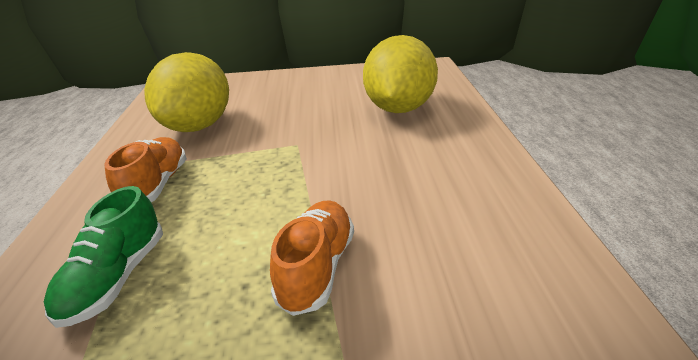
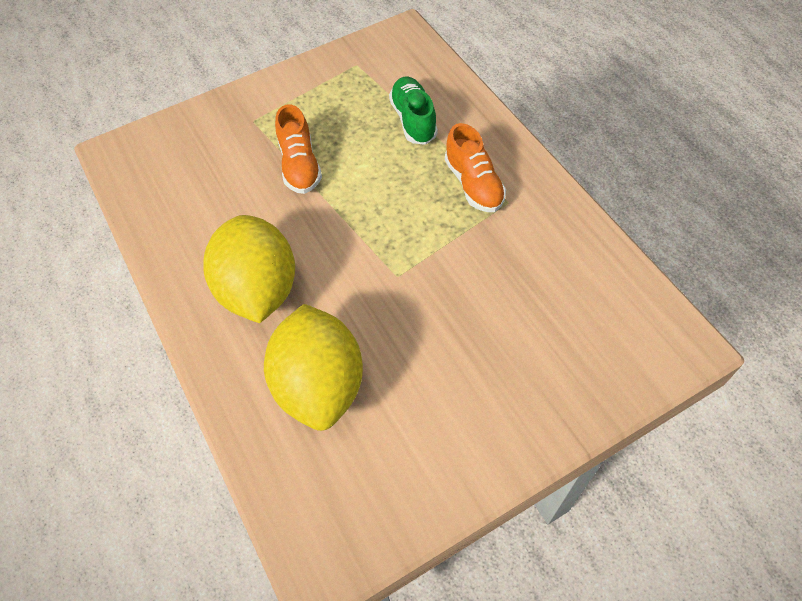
camera: 155 degrees right, 25 degrees up
(198, 126) = (529, 268): yellow lemon -> yellow lemon (259, 290)

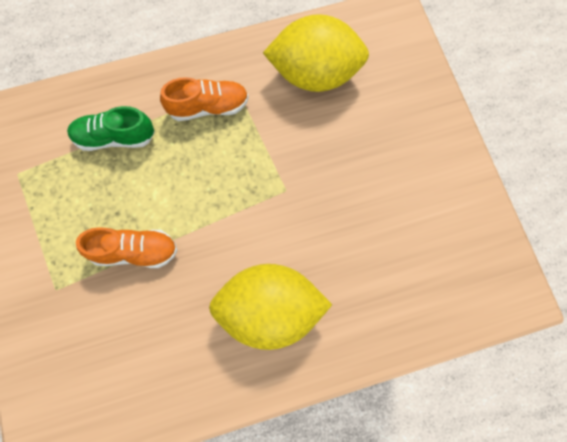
camera: 80 degrees left, 15 degrees up
(320, 385) = (375, 272): yellow lemon -> yellow lemon (315, 74)

